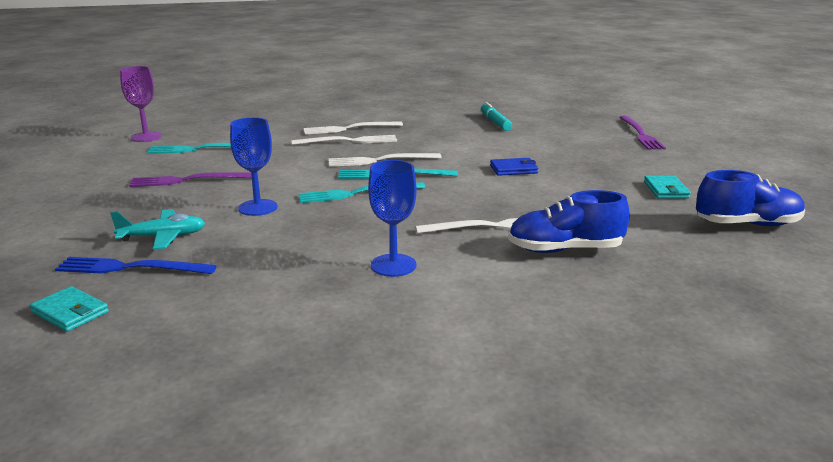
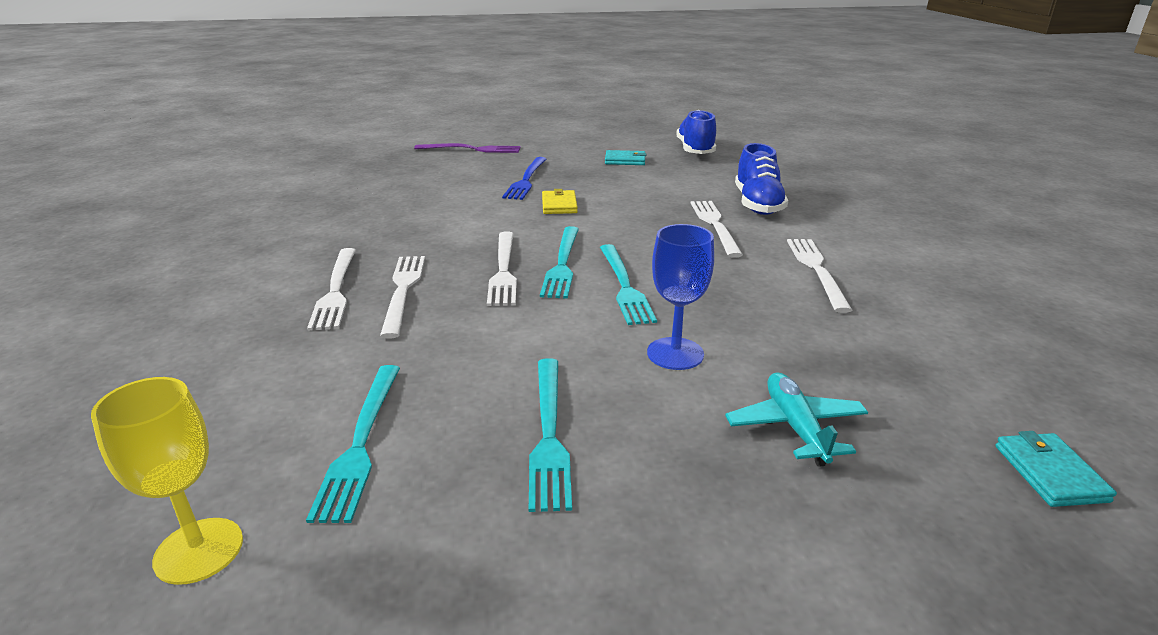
camera: 85 degrees left, 5 degrees up
(70, 312) = (1049, 473): turquoise wallet -> turquoise wallet turned 45 degrees counterclockwise
(130, 268) = (904, 442): blue fork -> blue fork (526, 180)
(146, 137) = (199, 550): purple goblet -> yellow goblet
(188, 180) = (549, 434): purple fork -> turquoise fork
(393, 265) = (816, 270): blue goblet -> white fork
(495, 122) = (381, 200): turquoise marker -> none
(513, 169) = (559, 205): blue wallet -> yellow wallet

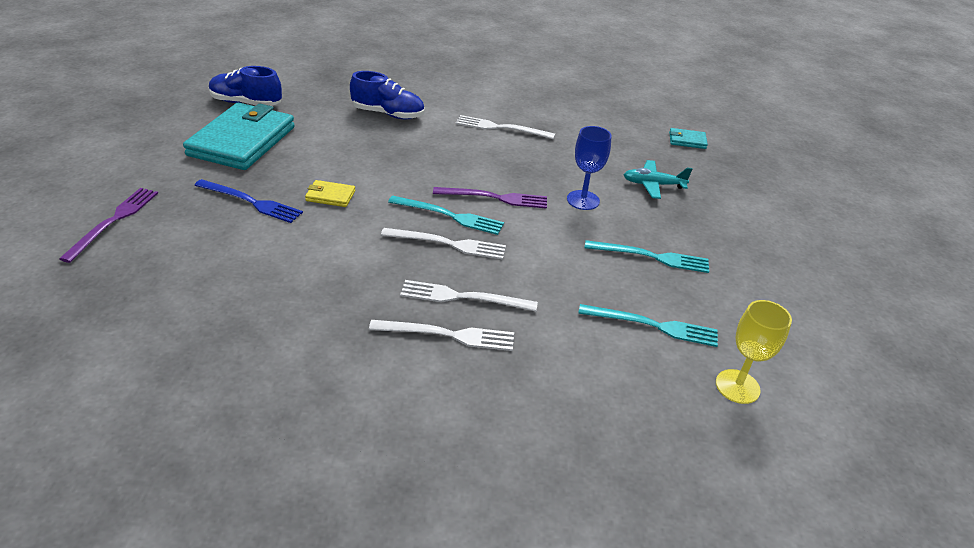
camera: 80 degrees left, 10 degrees up
(624, 286) = (495, 198): turquoise fork -> purple fork
(625, 160) = (242, 141): turquoise wallet -> turquoise wallet, size x2.42
(715, 225) = (416, 140): white fork -> none

